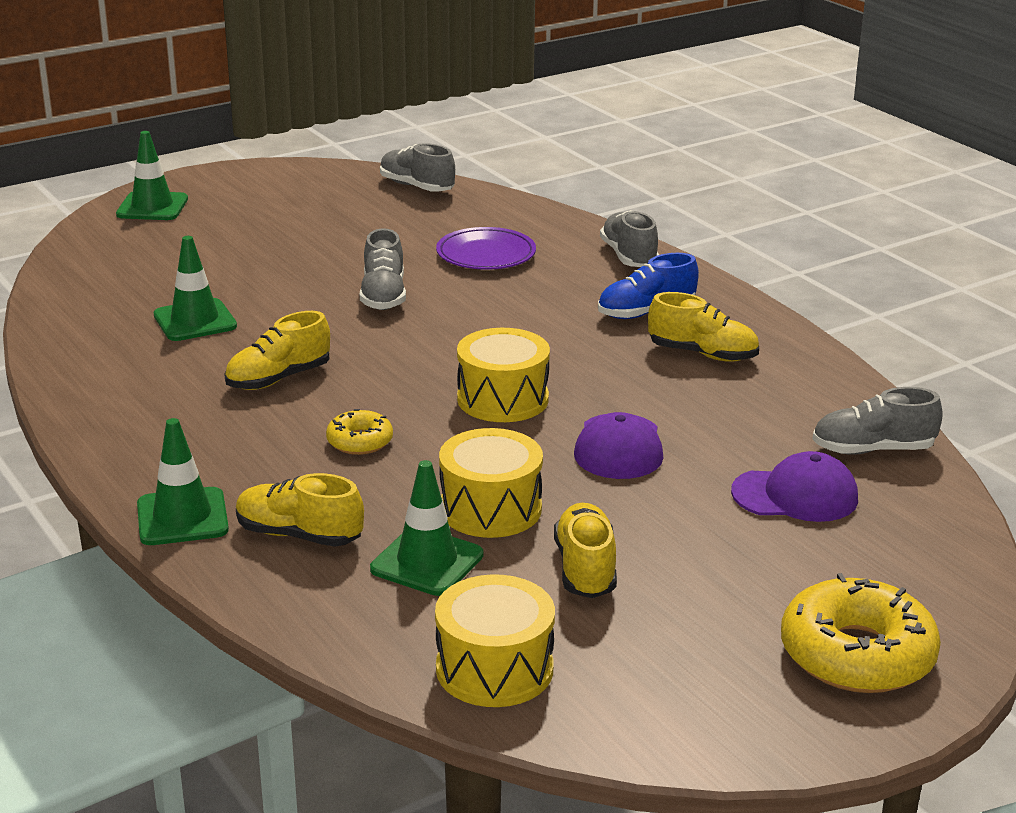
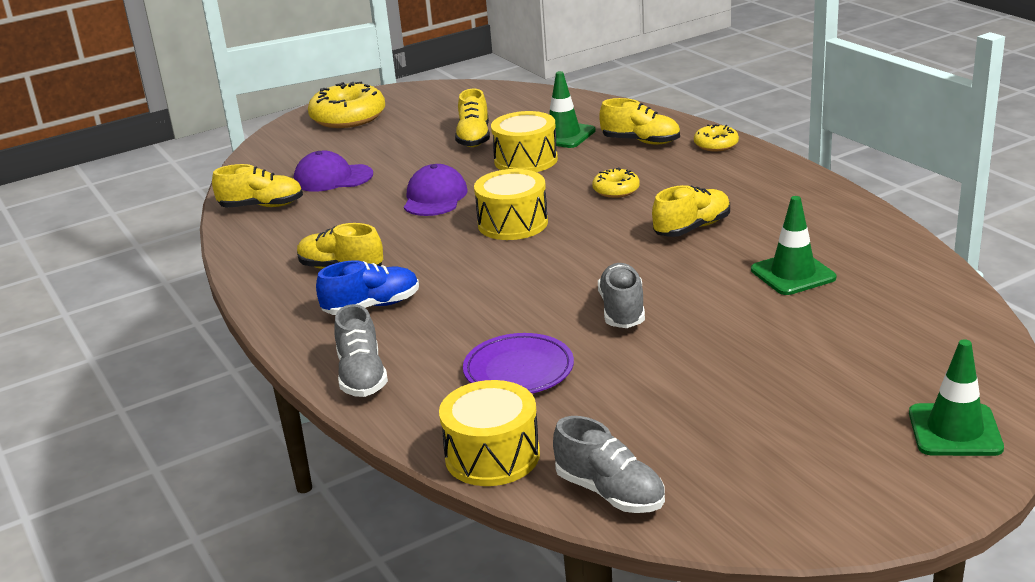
camera: 175 degrees left, 0 degrees up
(182, 517) = (716, 145): green traffic cone -> yellow donut
(494, 669) = (527, 102): yellow drum -> yellow drum (492, 456)
(873, 450) = (261, 206): grey shoe -> yellow shoe

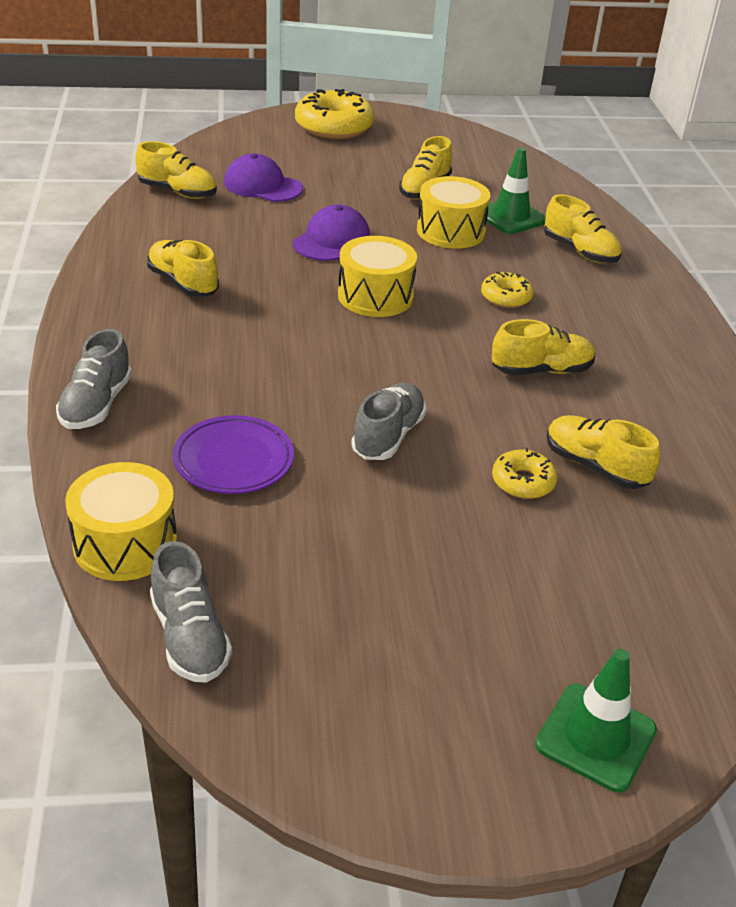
camera: 20 degrees right, 10 degrees up
(372, 306) = (172, 334): blue shoe -> none
(716, 145) = (652, 283): yellow donut -> yellow donut (523, 482)
(793, 274) = (595, 466): green traffic cone -> yellow shoe

